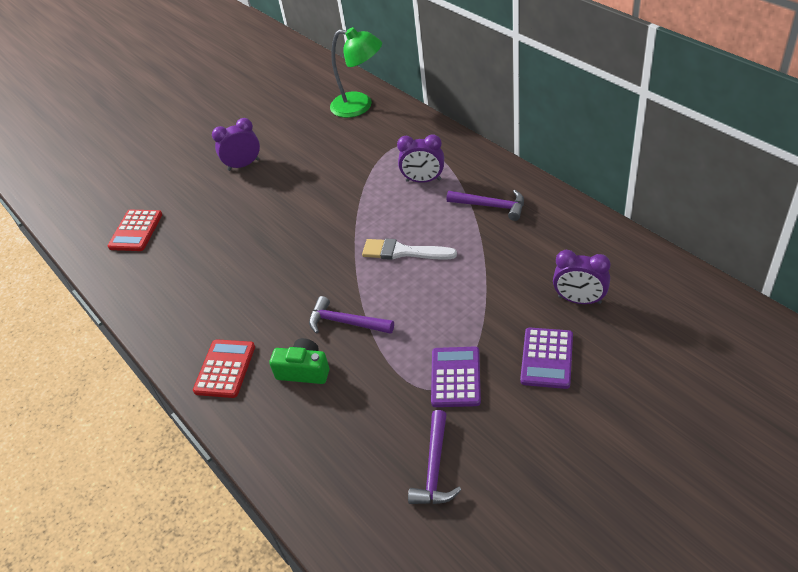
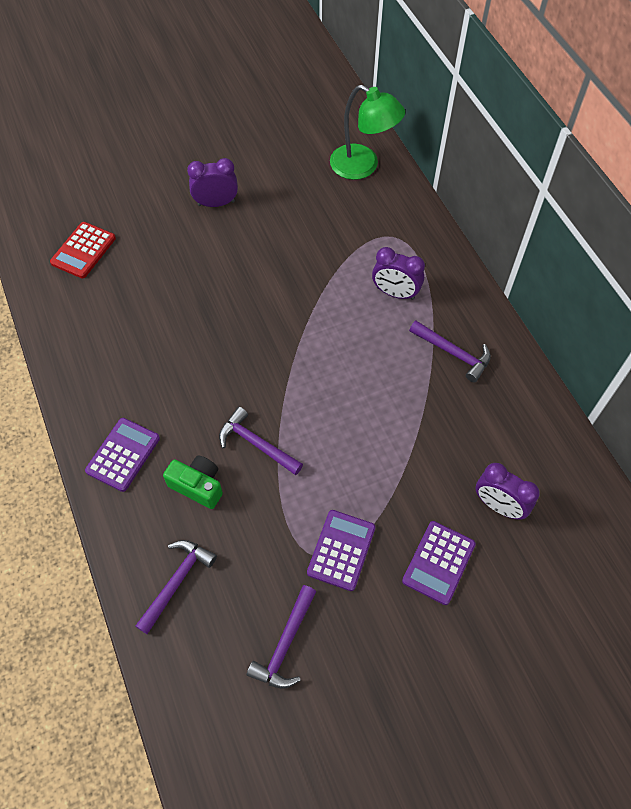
camera: 10 degrees right, 15 degrees up
(225, 369) = (123, 455): red calculator -> purple calculator
(312, 452) = (176, 582): none -> purple hammer
(403, 252) = (342, 378): white brush -> none

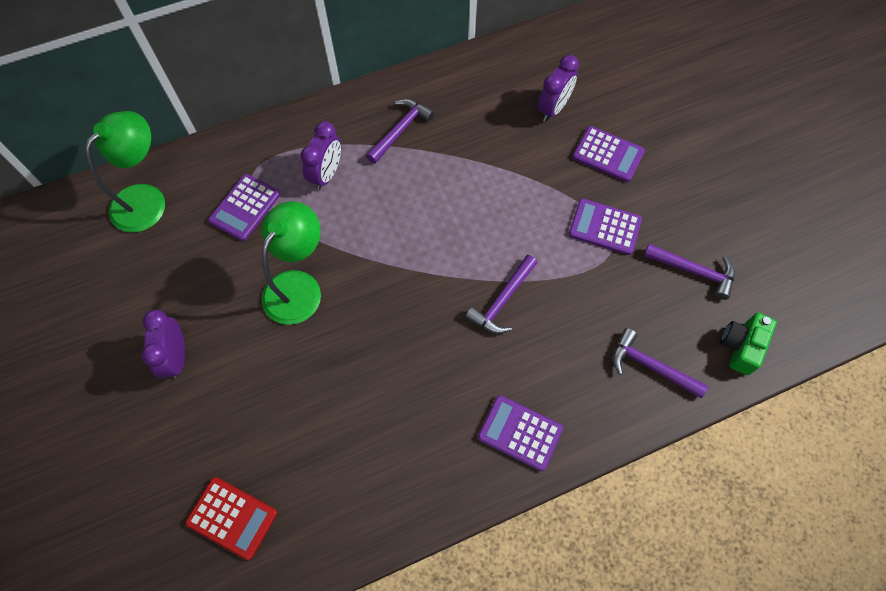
camera: 90 degrees left, 5 degrees up
(198, 486) = (551, 354): green camera -> green camera (741, 346)
(277, 279) = (298, 286): none -> green lamp
(356, 234) = (245, 207): none -> purple calculator

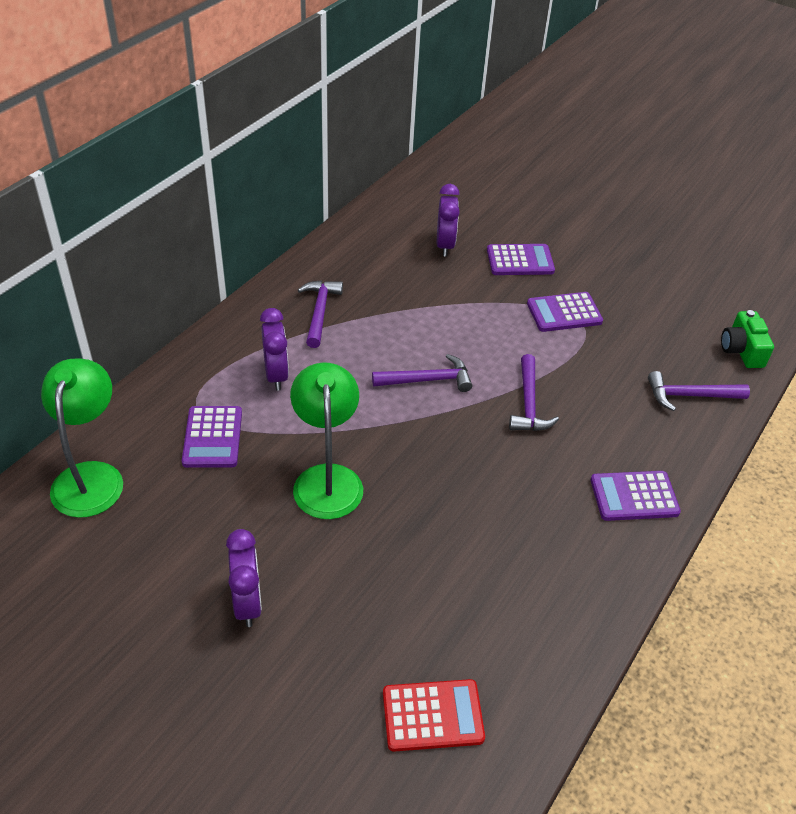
camera: 35 degrees left, 20 degrees down
(177, 357) = (247, 603): purple clock -> purple clock turned 150 degrees counterclockwise
(693, 271) = (660, 314): purple hammer -> purple hammer (427, 380)

